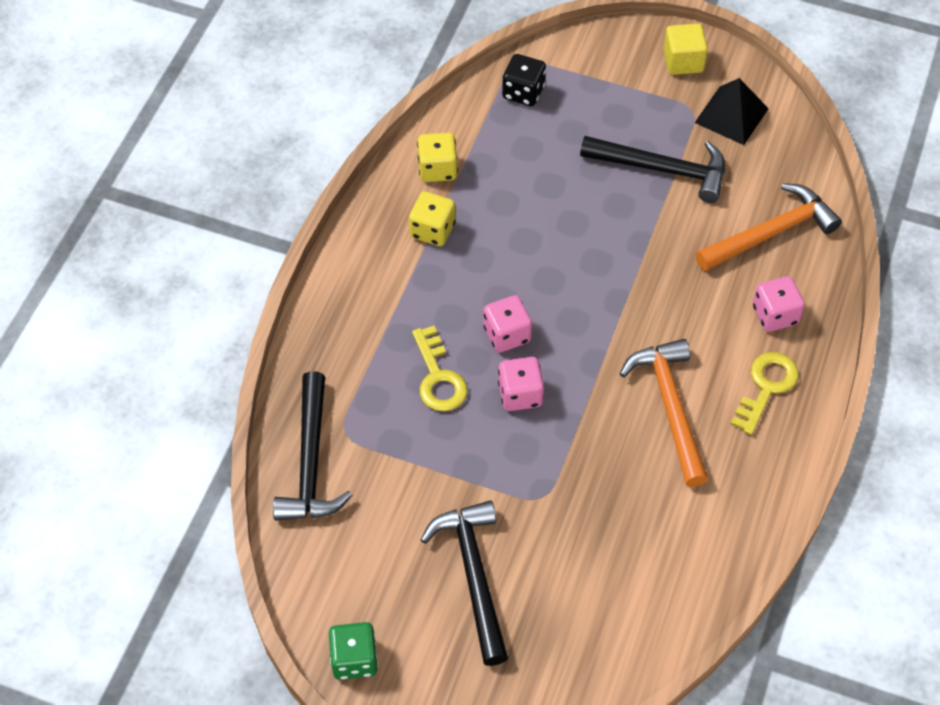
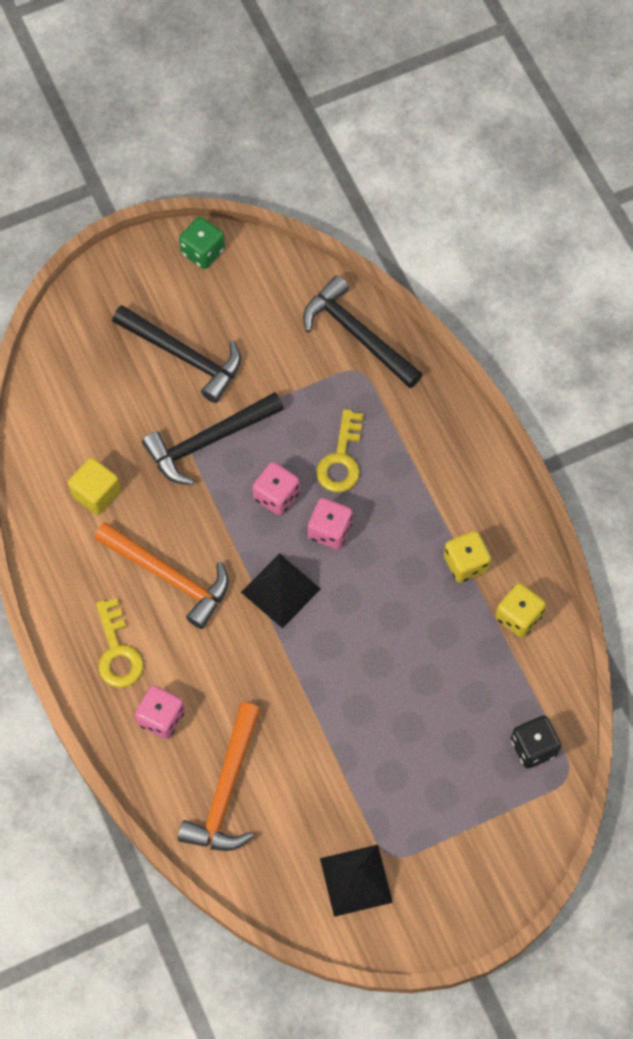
camera: 135 degrees right, 10 degrees up
(438, 377) = (341, 459): yellow key -> yellow key turned 105 degrees counterclockwise
(591, 325) = (280, 590): none -> black pyramid
(662, 169) = (358, 773): black hammer -> black hammer (208, 441)
(683, 61) = (445, 901): yellow cube -> yellow cube (96, 493)

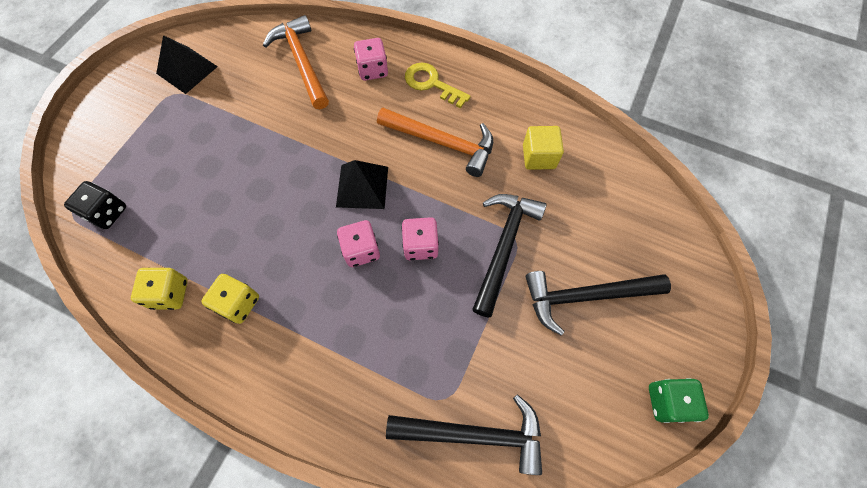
camera: 140 degrees right, 0 degrees up
(169, 576) = (442, 143): orange hammer -> orange hammer turned 150 degrees counterclockwise
(341, 459) = (396, 310): yellow key -> none

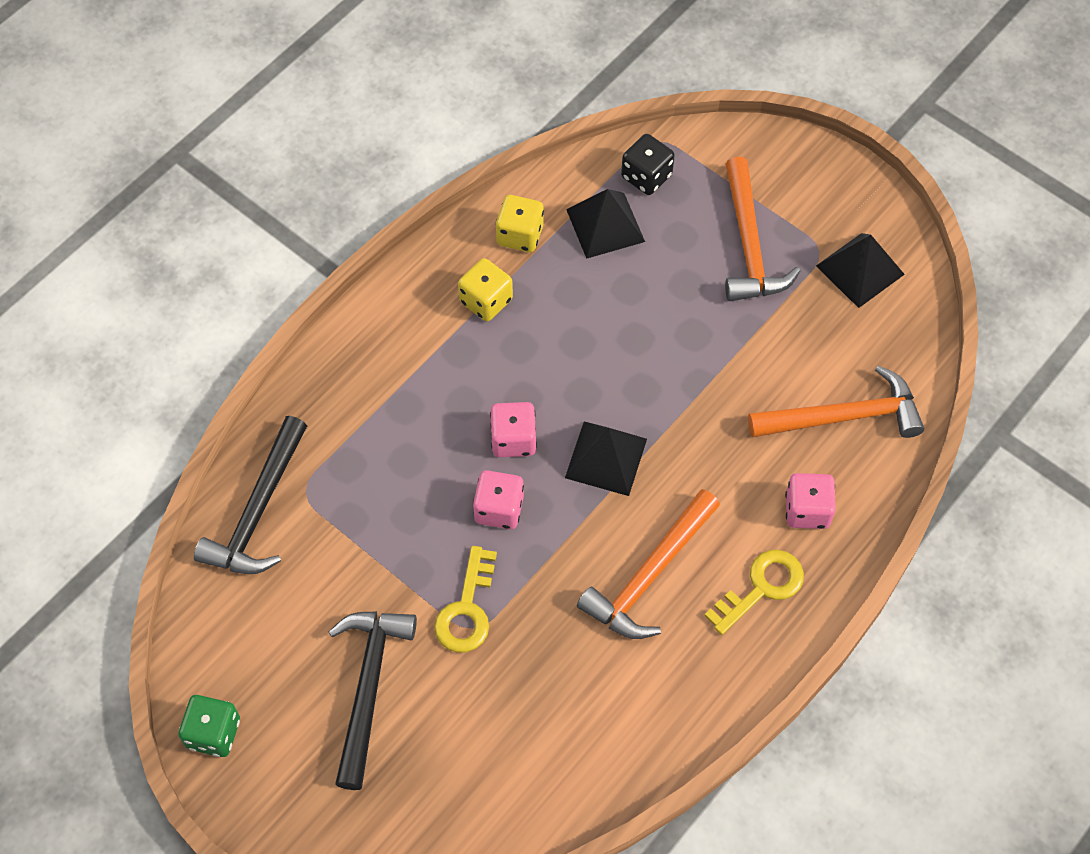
camera: 105 degrees right, 5 degrees down
(157, 232) = (605, 225): none -> black pyramid
(170, 134) = (749, 245): none -> orange hammer
(504, 246) = (467, 609): black hammer -> yellow key
(538, 157) = (591, 701): yellow cube -> none

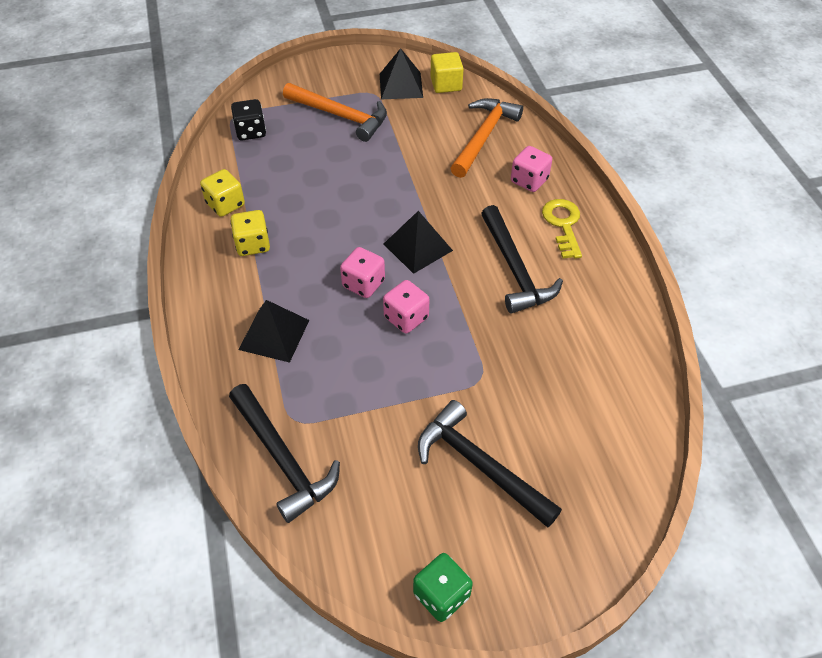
camera: 55 degrees left, 10 degrees down
(467, 609) = (464, 374): yellow key -> none
(605, 225) = (262, 165): black pyramid -> black pyramid (274, 334)
(649, 575) = (515, 269): orange hammer -> black hammer
(906, 317) = (446, 84): none -> yellow cube

